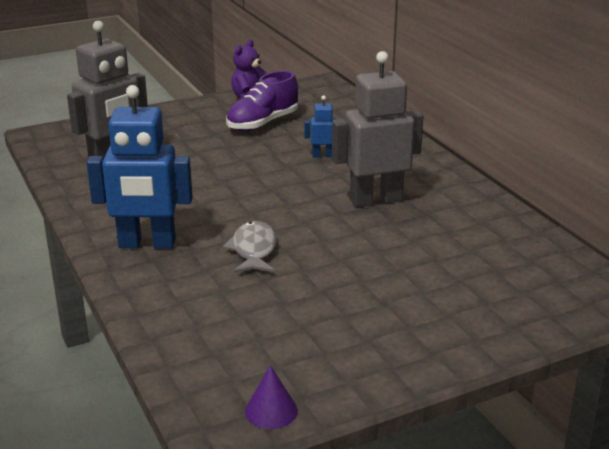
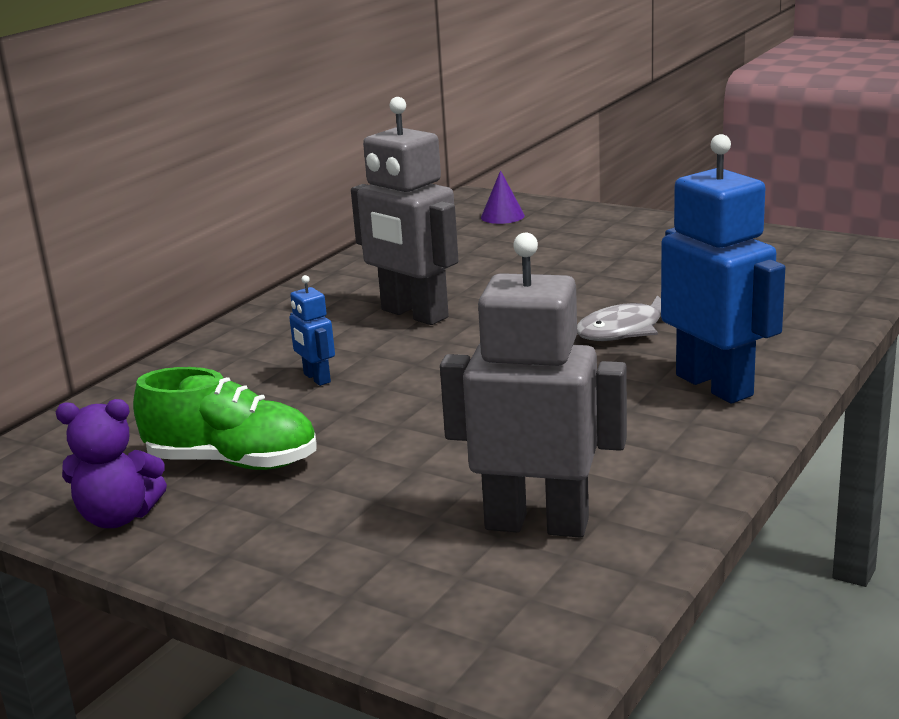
camera: 120 degrees left, 5 degrees down
(262, 123) = (233, 462): purple shoe -> green shoe
(271, 411) = (832, 247): purple cone -> purple cone (502, 216)

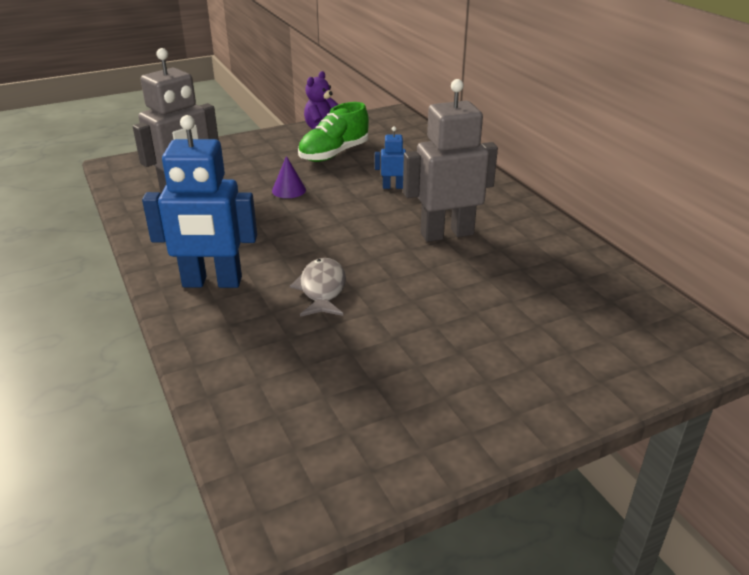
camera: 120 degrees right, 10 degrees up
(502, 216) = (637, 341): purple cone -> purple cone (289, 190)

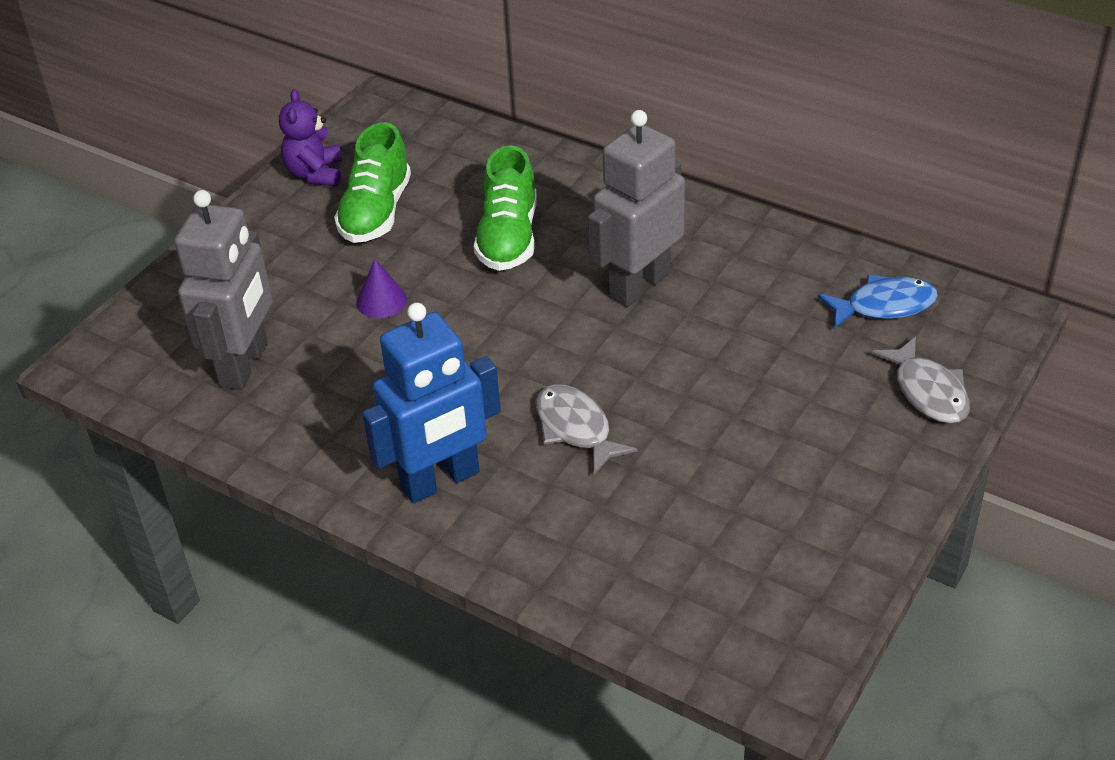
camera: 30 degrees left, 10 degrees up
(393, 187) = (508, 238): blue robot -> green shoe
(600, 371) = (928, 391): none -> grey fish
(613, 305) = (884, 306): none -> blue fish

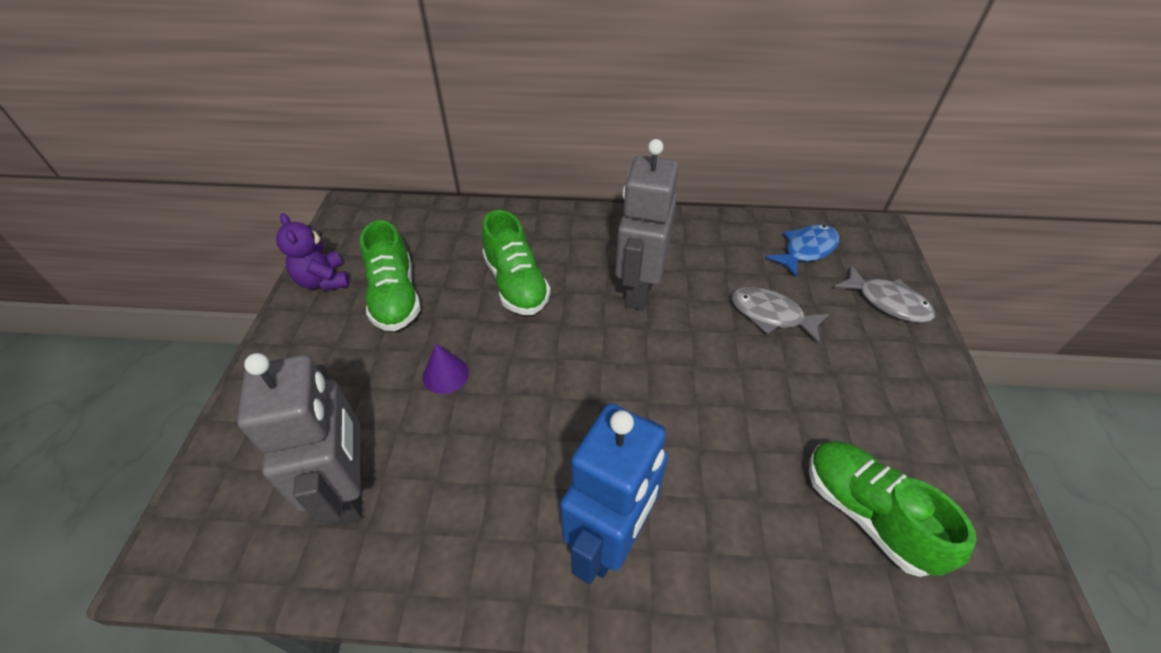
camera: 30 degrees left, 5 degrees up
(576, 428) = (684, 432): grey fish -> grey fish (771, 315)
(698, 554) = (867, 513): none -> green shoe

